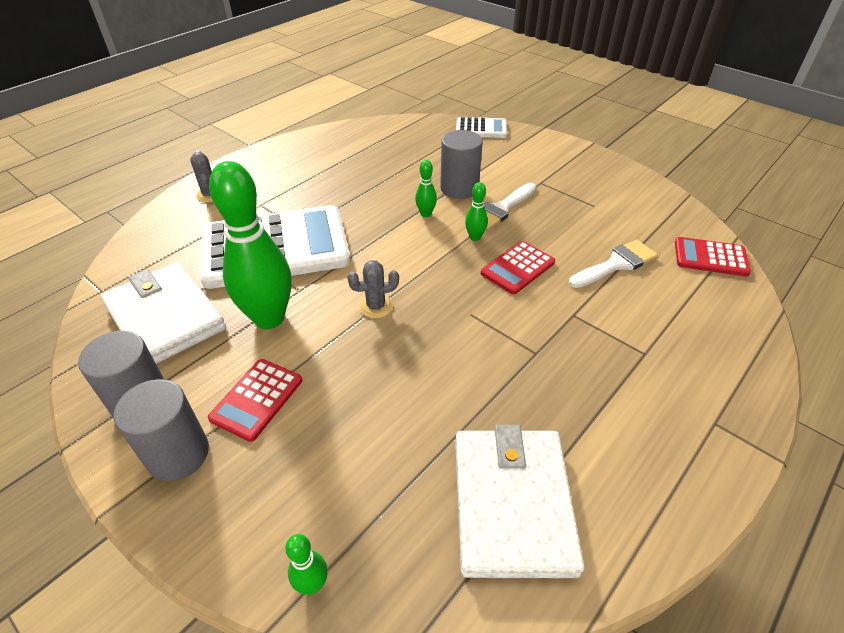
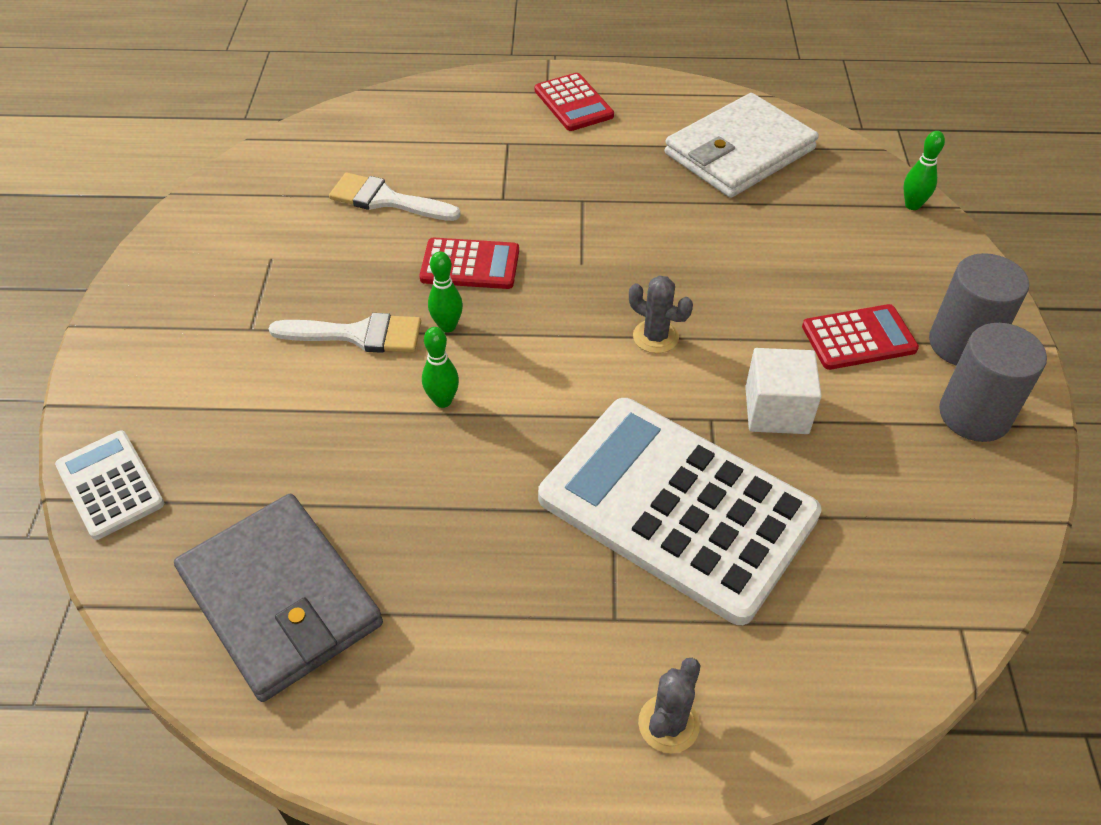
camera: 130 degrees left, 5 degrees up
(165, 317) = (894, 507): white wallet -> none
(269, 318) = (776, 410): green bowling pin -> white cube
(380, 143) = (280, 599): none -> grey wallet
(459, 188) = (343, 403): grey cylinder -> none
(710, 257) = (308, 145): red calculator -> red calculator (573, 103)

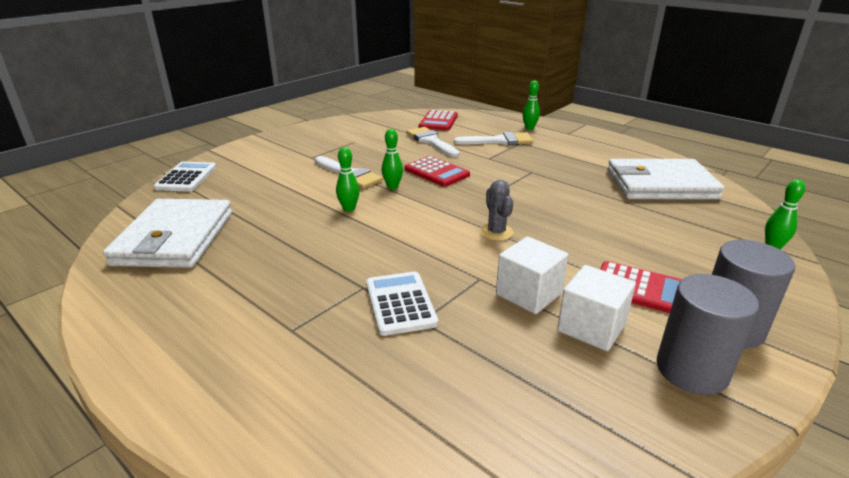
camera: 40 degrees right, 20 degrees down
(280, 599) = (175, 238): grey wallet -> white wallet
(478, 153) = (499, 141): none -> white brush
(487, 103) = (529, 128): none -> green bowling pin
(573, 103) = (577, 140): red calculator -> red calculator (438, 121)
(668, 724) = (240, 394): grey cactus -> none
(677, 507) = (400, 303): white calculator -> white calculator, size x0.47
(865, 417) = (591, 327): none -> white cube

